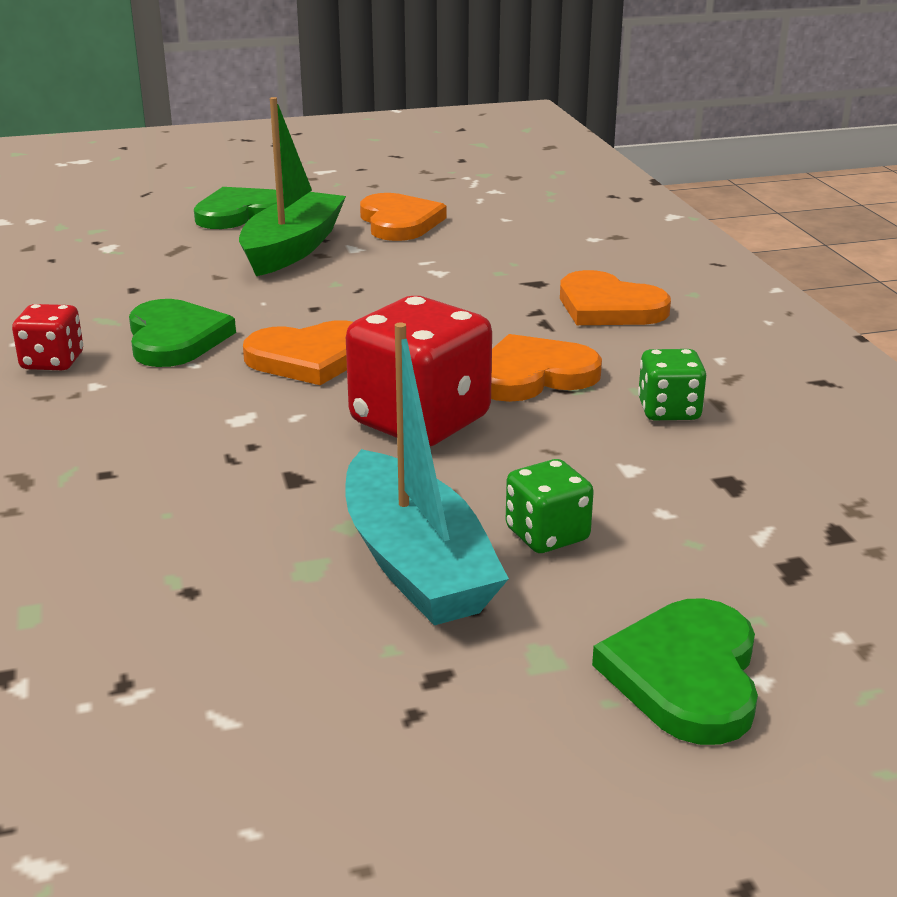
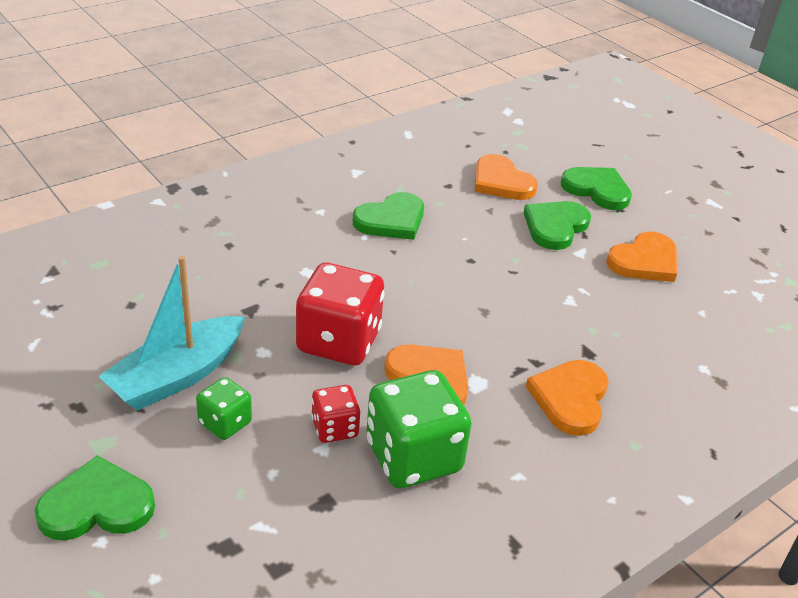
camera: 65 degrees right, 10 degrees up
(52, 362) = (338, 189): red dice -> red dice (335, 428)
(292, 249) = (555, 227): green boat -> green heart
(310, 358) = (397, 277): orange heart -> orange heart (501, 182)
(669, 411) = (413, 457): green dice -> green dice, size x1.91

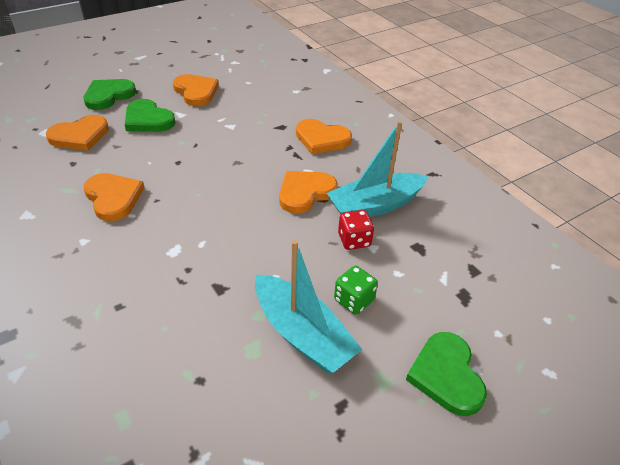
camera: 85 degrees left, 5 degrees up
(339, 341) = (264, 235): red dice -> none
(391, 220) = (113, 198): green heart -> orange heart
(413, 457) = (375, 205): green dice -> turquoise boat

